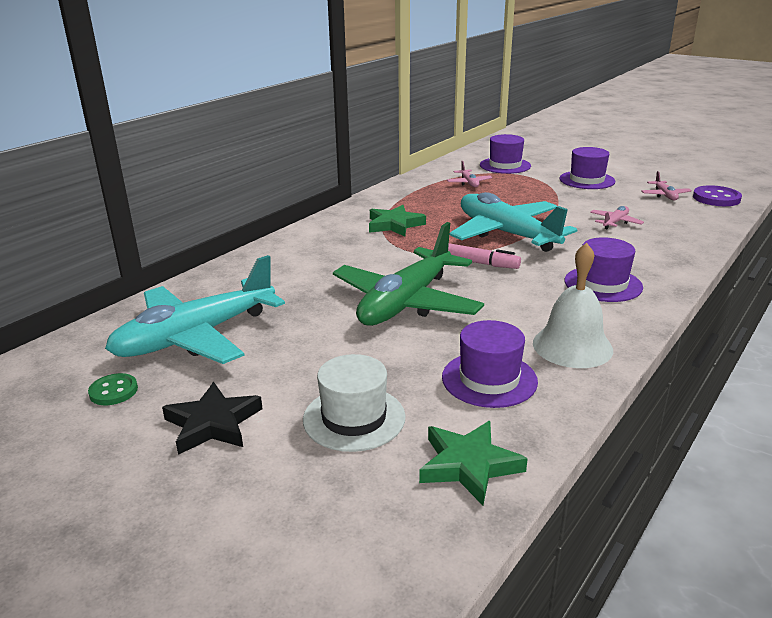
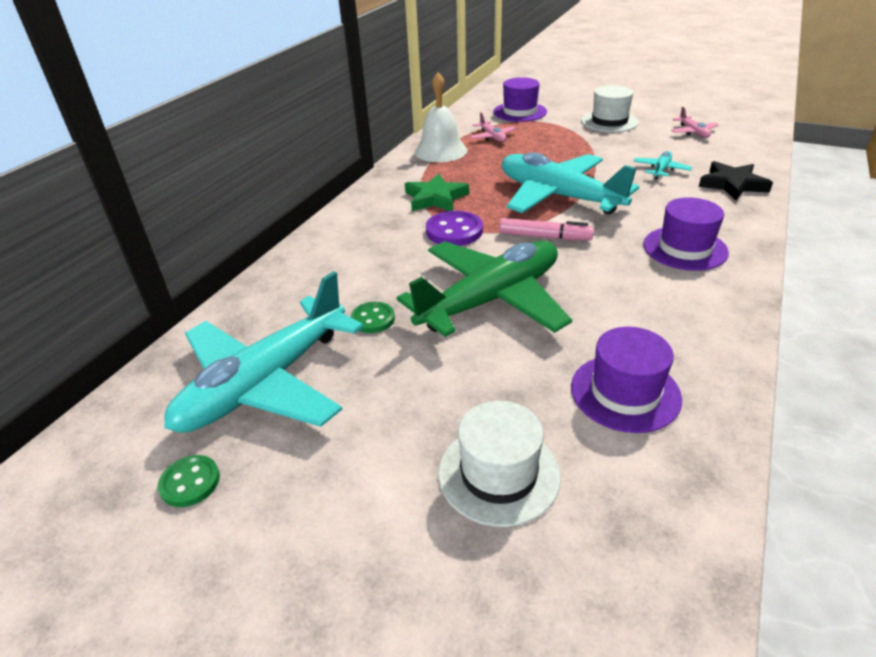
camera: 10 degrees left, 10 degrees up
(213, 423) = (333, 512): black star -> black star (732, 184)
(300, 305) = (373, 319): none -> green button
(406, 302) = (491, 300): green plane -> green plane turned 150 degrees counterclockwise
(469, 465) = (657, 521): green star -> none
(572, 346) = (691, 333): white bell -> white bell (440, 151)
(587, 180) = (609, 122): purple hat -> white hat
(615, 222) = (661, 170): pink plane -> turquoise plane
(716, 198) = (743, 130): purple button -> purple button (454, 231)

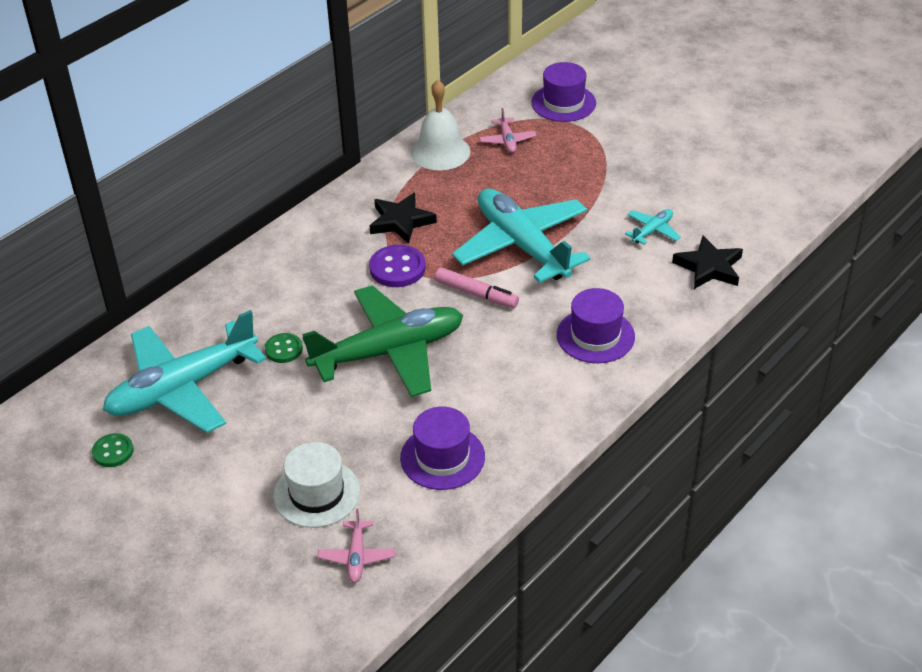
camera: 15 degrees right, 5 degrees up
(435, 198) = (401, 221): green star -> black star
(609, 122) = (654, 142): white hat -> none
(693, 132) = (735, 180): pink plane -> pink plane (357, 557)

